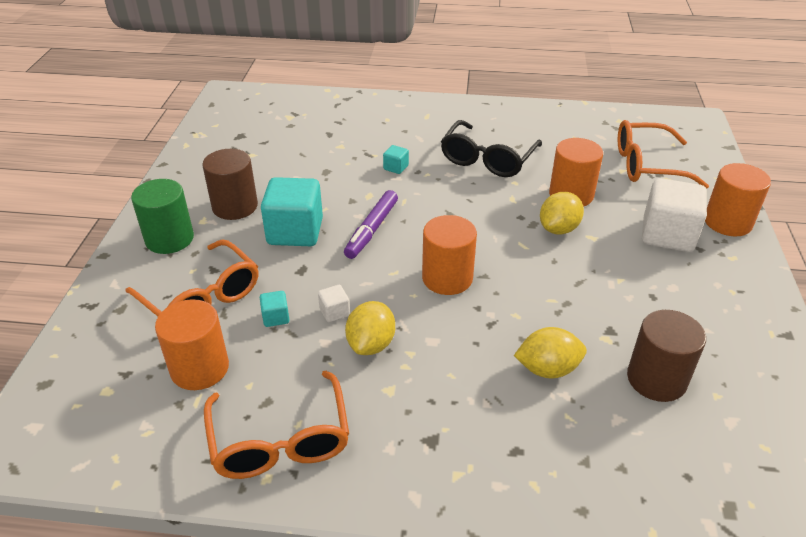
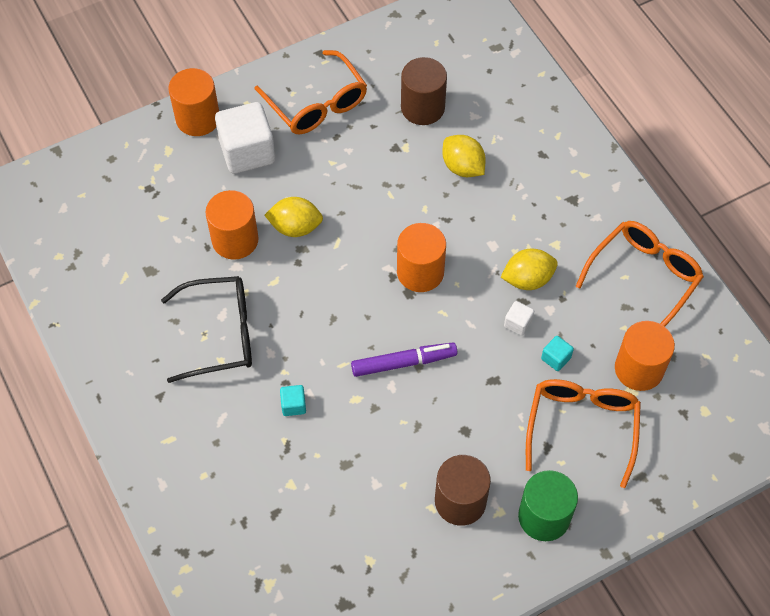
camera: 125 degrees left, 20 degrees up
(295, 232) = (453, 421): turquoise cube -> none
(648, 165) = (139, 201): orange glasses -> orange glasses (316, 103)

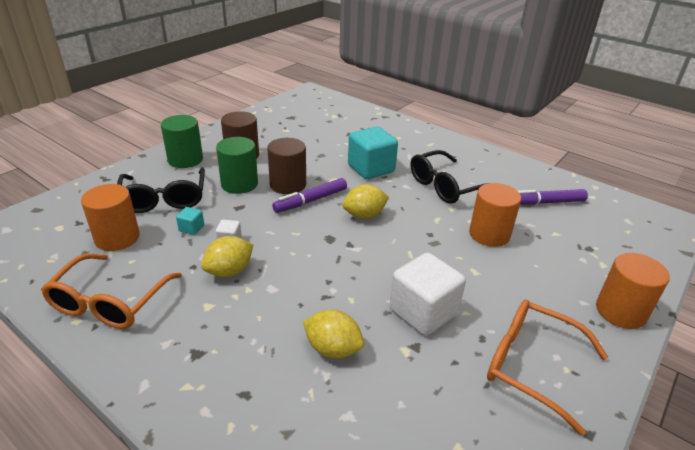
camera: 155 degrees right, 25 degrees down
(125, 265) = (545, 202): none -> purple marker
(247, 152) = (547, 297): white cube -> white cube (423, 312)
(293, 405) = (371, 168): turquoise cube -> turquoise cube, size x2.28
(295, 227) = (452, 254): yellow lemon -> yellow lemon (364, 215)
(420, 272) = (328, 252): orange cylinder -> none
(422, 108) = (415, 403): brown cylinder -> brown cylinder (288, 185)
(481, 428) = (239, 184): none -> green cylinder
(581, 428) = (164, 198): orange glasses -> black glasses

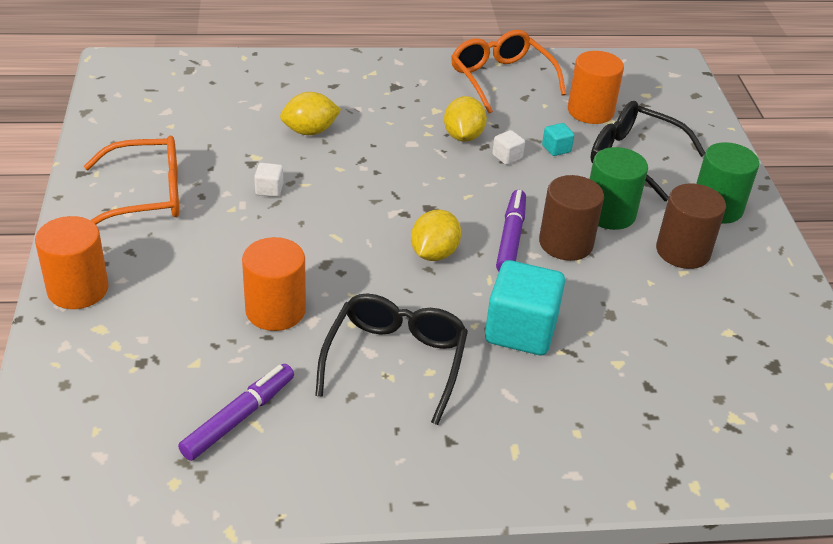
camera: 135 degrees right, 5 degrees up
(423, 312) = (269, 189): white cube -> white cube, size x0.44

